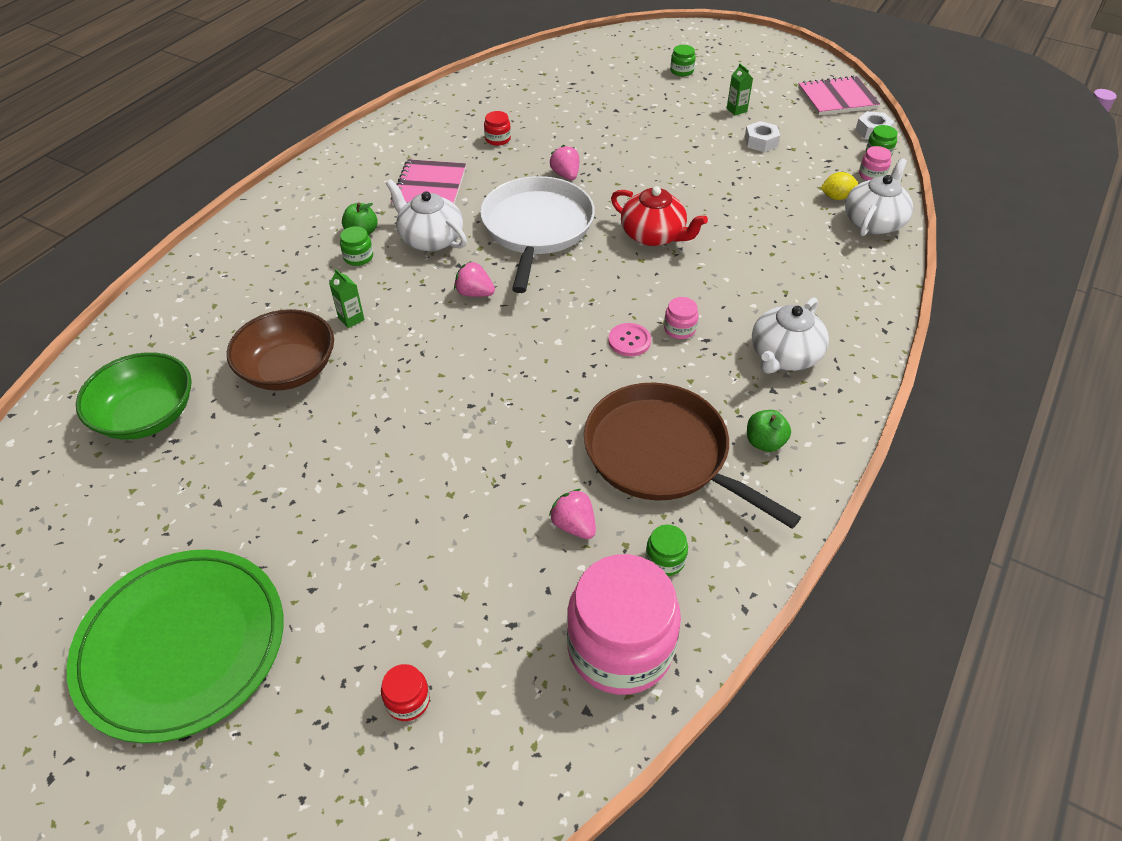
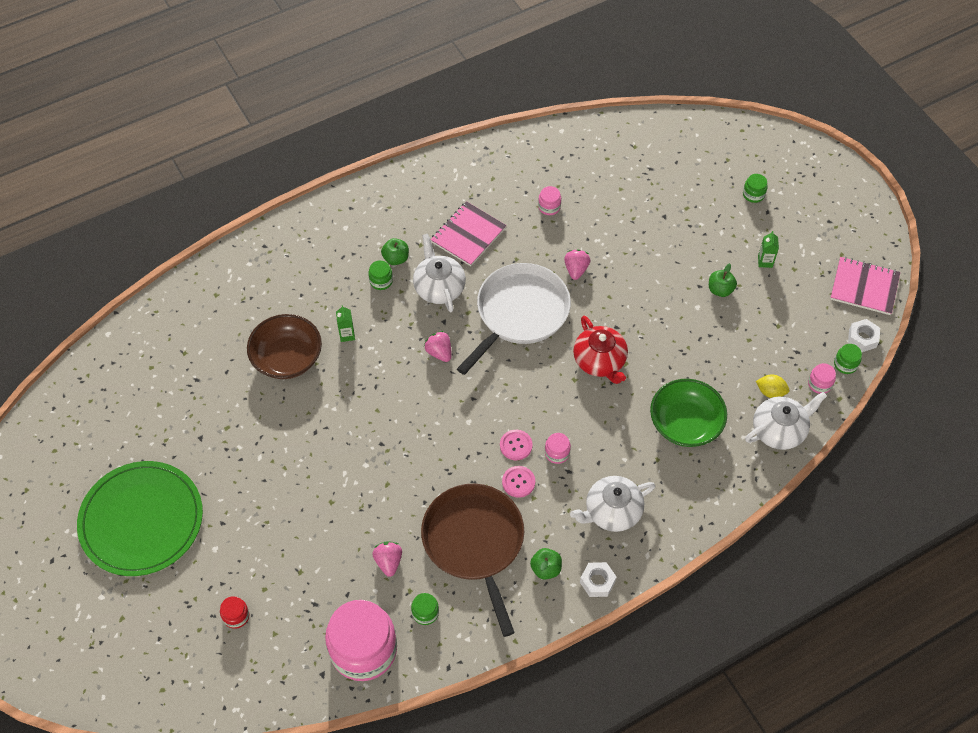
camera: 30 degrees right, 10 degrees up
(147, 415) = (189, 352): green bowl -> green bowl (685, 423)
(498, 139) = (549, 207): red jar -> pink jar
(661, 373) = (518, 482): none -> pink button
(717, 142) = (720, 290): none -> green apple
(761, 142) = (757, 306): white nut -> white nut (597, 582)

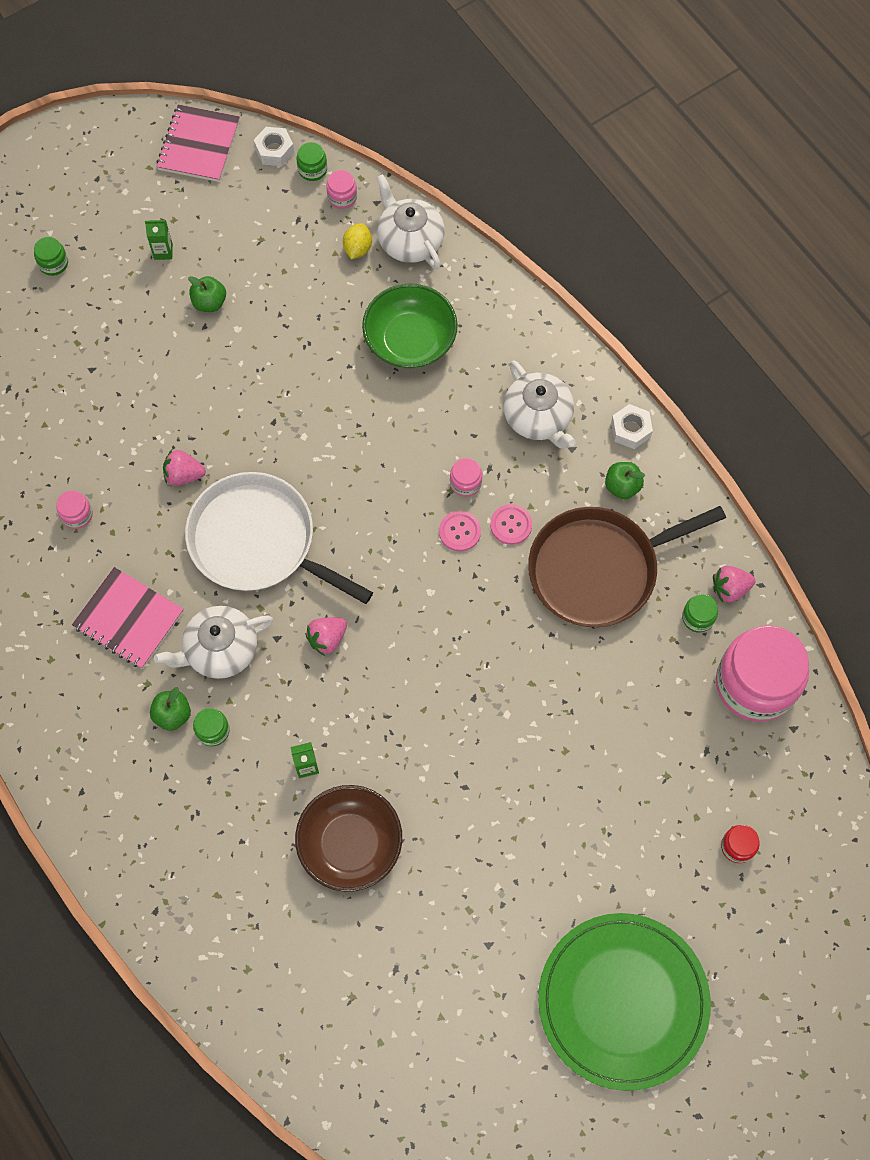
camera: 95 degrees left, 10 degrees up
(388, 562) = (638, 668): pink strawberry -> pink strawberry (729, 589)
(600, 361) = (327, 439): red teapot -> none

